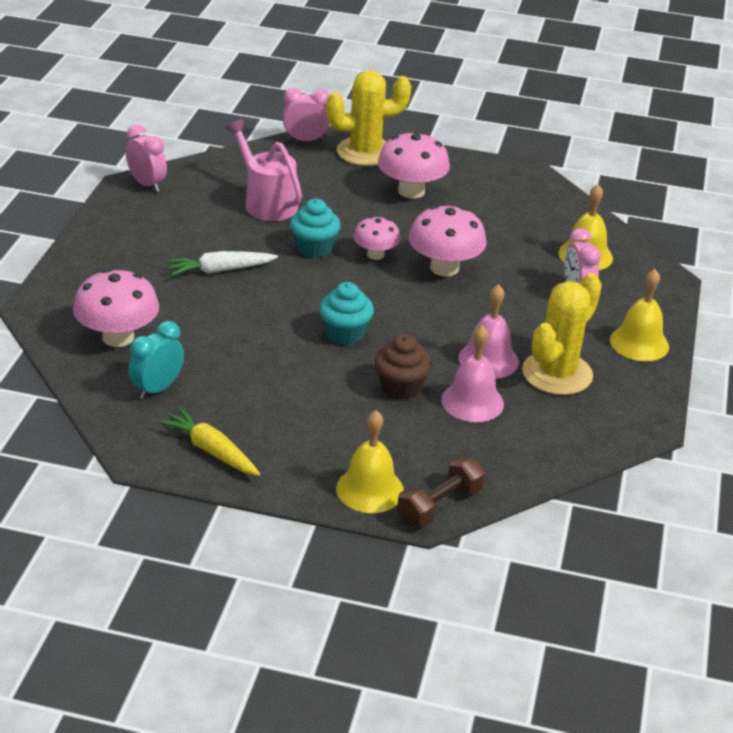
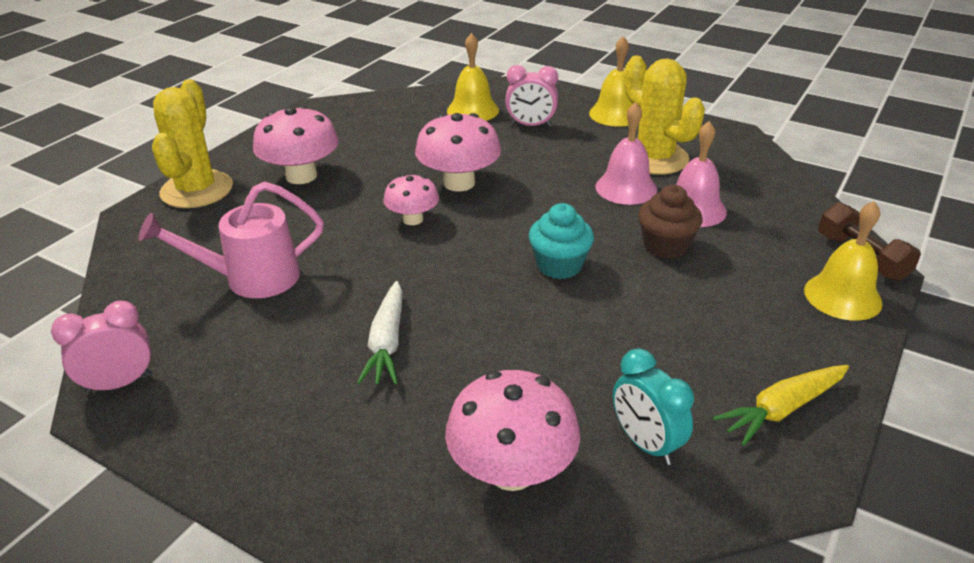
camera: 70 degrees left, 0 degrees up
(305, 140) = (132, 226): pink clock -> none
(314, 248) = (376, 258): turquoise cupcake -> none

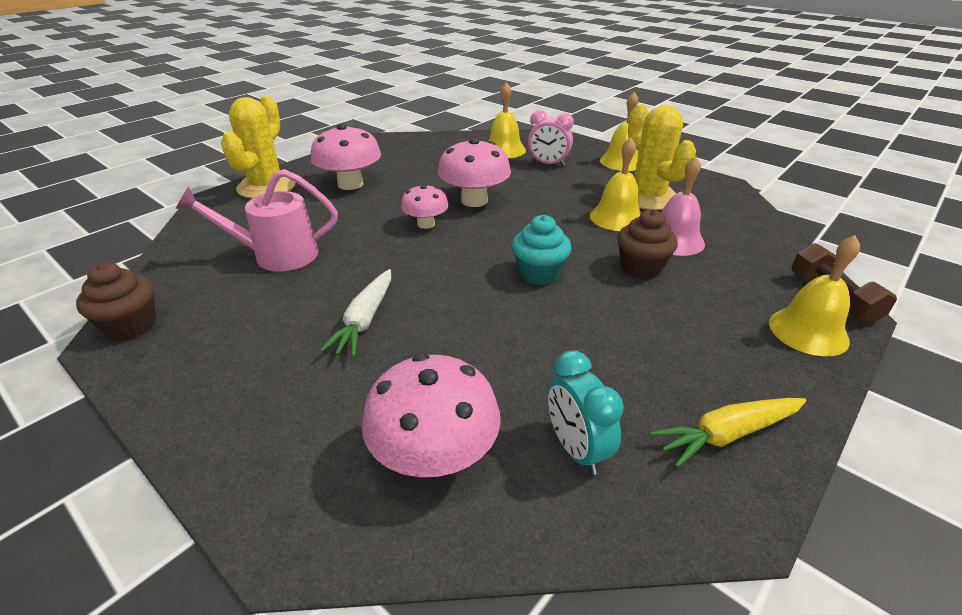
camera: 10 degrees right, 0 degrees up
(119, 384) = (131, 326): pink clock -> brown cupcake
(626, 188) = (616, 217): pink bell -> yellow bell

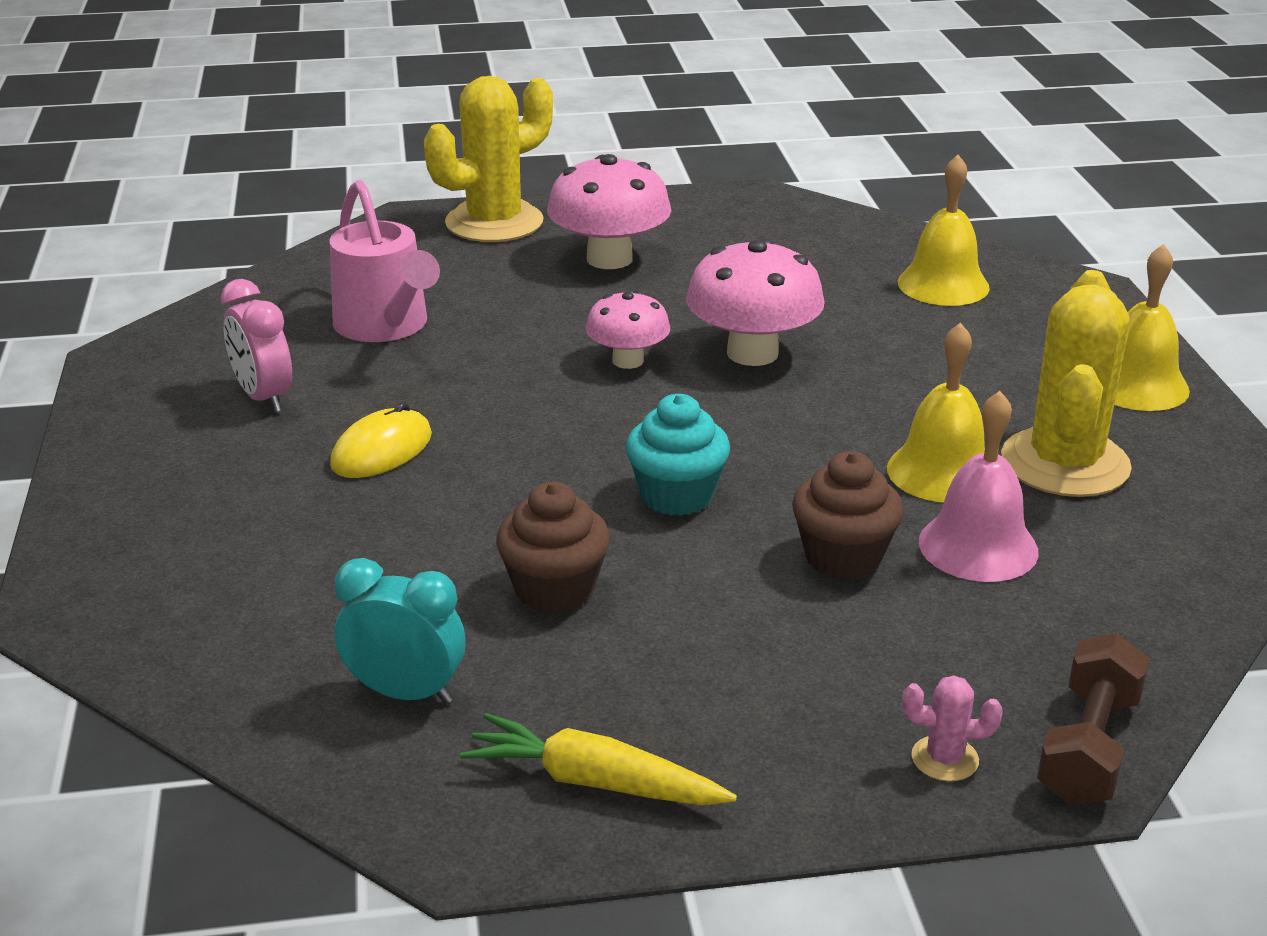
camera: 40 degrees right, 5 degrees down
(131, 326) = (156, 348): brown cupcake -> brown cupcake (554, 590)
(276, 255) = (386, 327): pink watering can -> pink watering can turned 150 degrees counterclockwise
(365, 320) = (382, 450): white carrot -> yellow mouse
(434, 456) = (264, 618): pink mushroom -> none
(548, 164) = (980, 338): pink clock -> pink clock (264, 398)
(576, 449) = (405, 693): turquoise clock -> turquoise clock turned 90 degrees clockwise
(808, 331) = (944, 759): yellow bell -> pink cactus

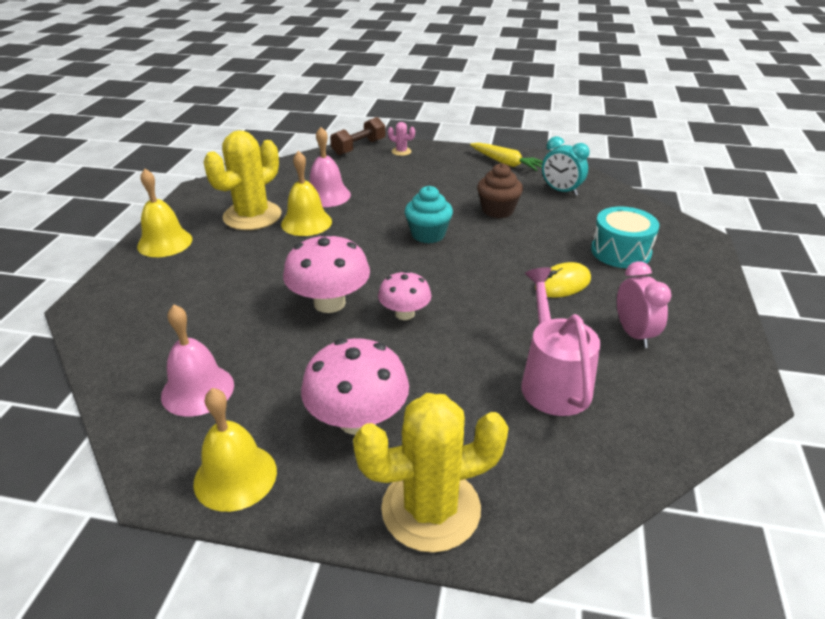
camera: 160 degrees left, 5 degrees up
(263, 537) = (620, 251): none -> turquoise drum
(814, 249) = (197, 390): none -> pink bell
(843, 557) = (380, 201): brown cupcake -> none
(943, 285) = (159, 331): yellow bell -> yellow bell (235, 476)

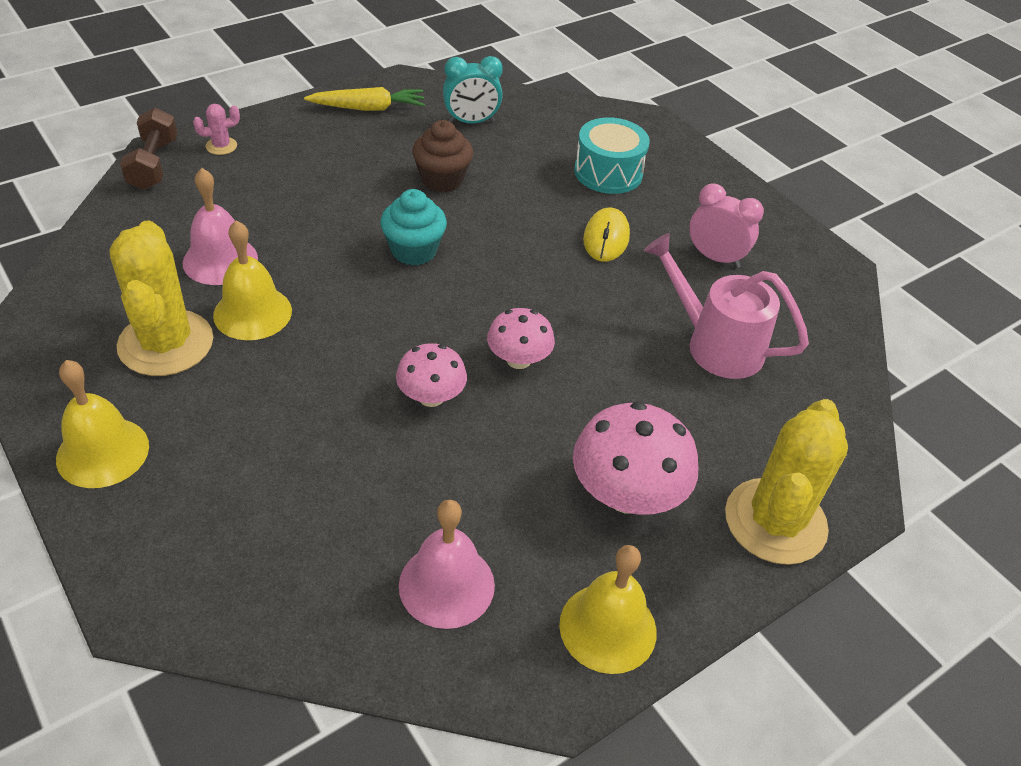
camera: 50 degrees left, 10 degrees up
(329, 303) = (431, 397): pink mushroom -> pink mushroom, size x0.61

